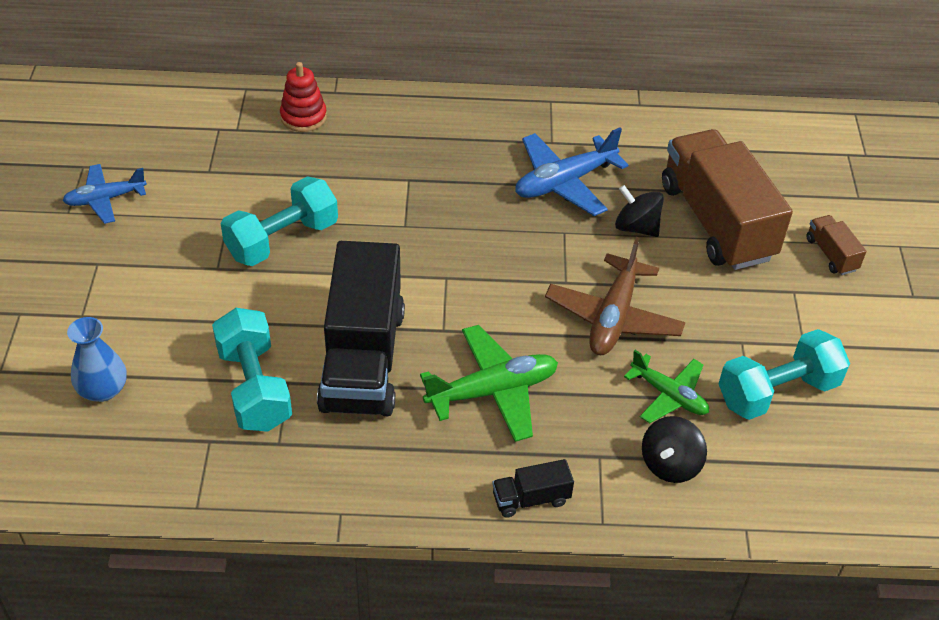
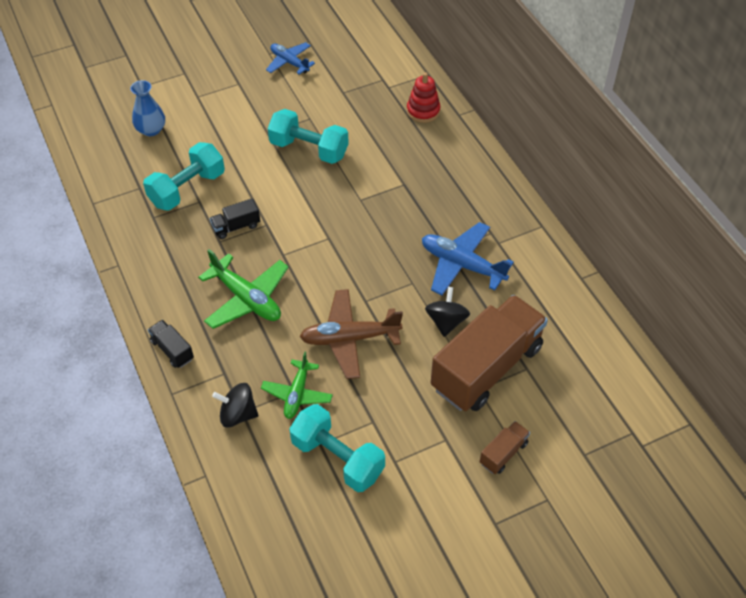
camera: 65 degrees right, 5 degrees up
(362, 359) = (236, 226): black truck -> black truck, size x0.42

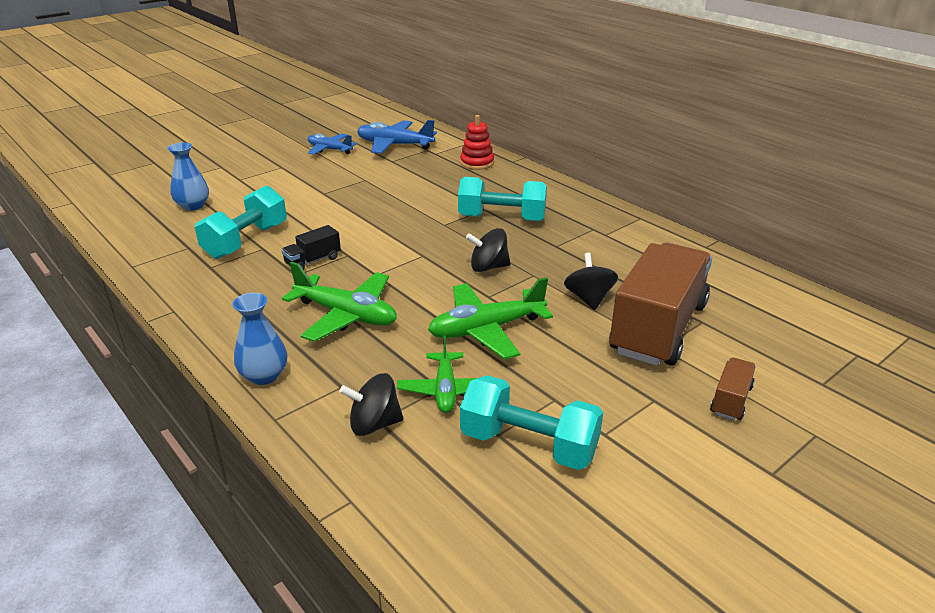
camera: 15 degrees left, 20 degrees down
(172, 350) = (264, 375): black truck -> blue vase
(309, 149) = (373, 198): turquoise dumbbell -> turquoise dumbbell (502, 218)
(349, 338) = (486, 329): brown plane -> green plane
(378, 265) = (488, 267): none -> black spinning top
(462, 265) = (578, 254): blue plane -> blue plane (394, 145)

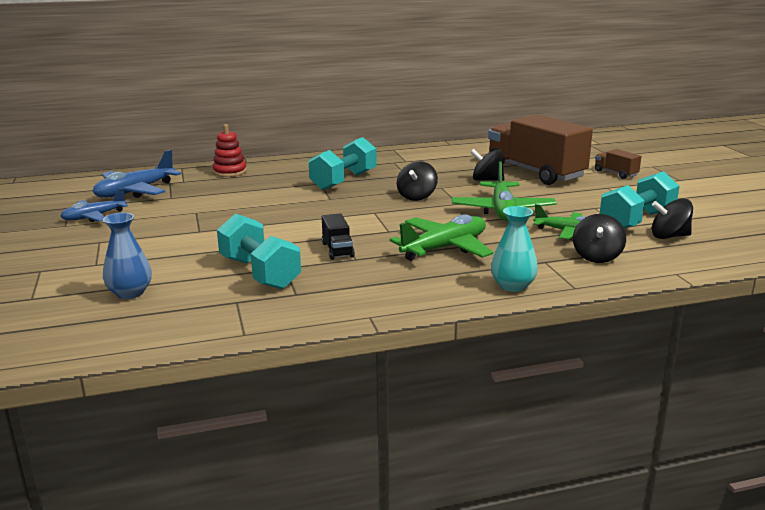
camera: 65 degrees left, 10 degrees down
(264, 375) = (513, 286): blue vase -> turquoise vase
(485, 483) = (669, 236): none -> black spinning top

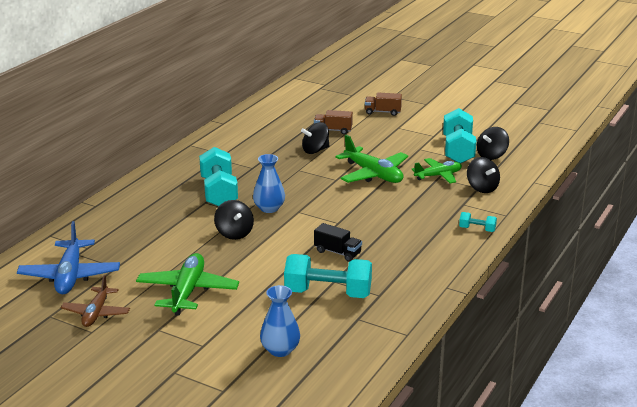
camera: 45 degrees left, 5 degrees up
(94, 217) = (96, 313): blue plane -> brown plane
(230, 172) = (105, 222): red stacking toy -> none
(356, 202) = (269, 208): none -> blue vase
(416, 196) = (299, 185): black spinning top -> black spinning top (234, 233)
(445, 248) = (396, 220): green plane -> green plane (187, 291)
(513, 286) = (477, 229): turquoise vase -> turquoise dumbbell
(535, 172) = (333, 130): brown truck -> brown truck, size x0.42

